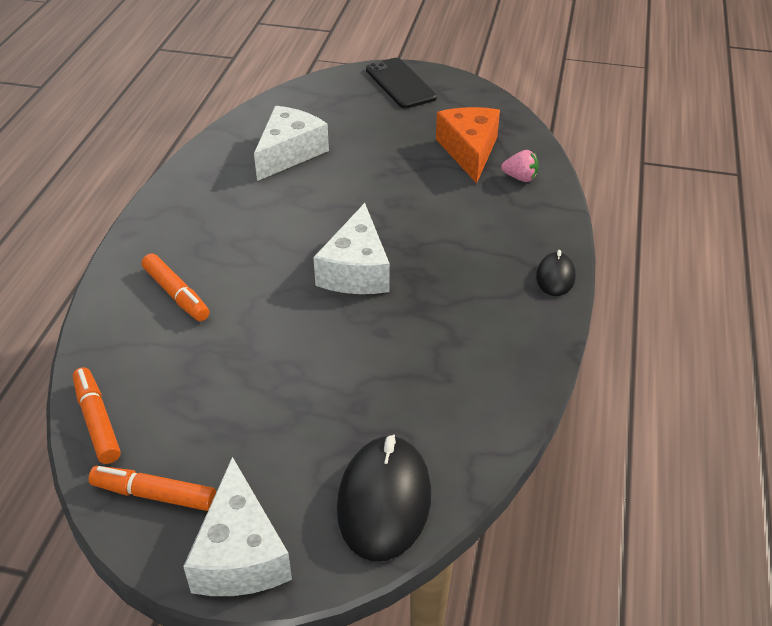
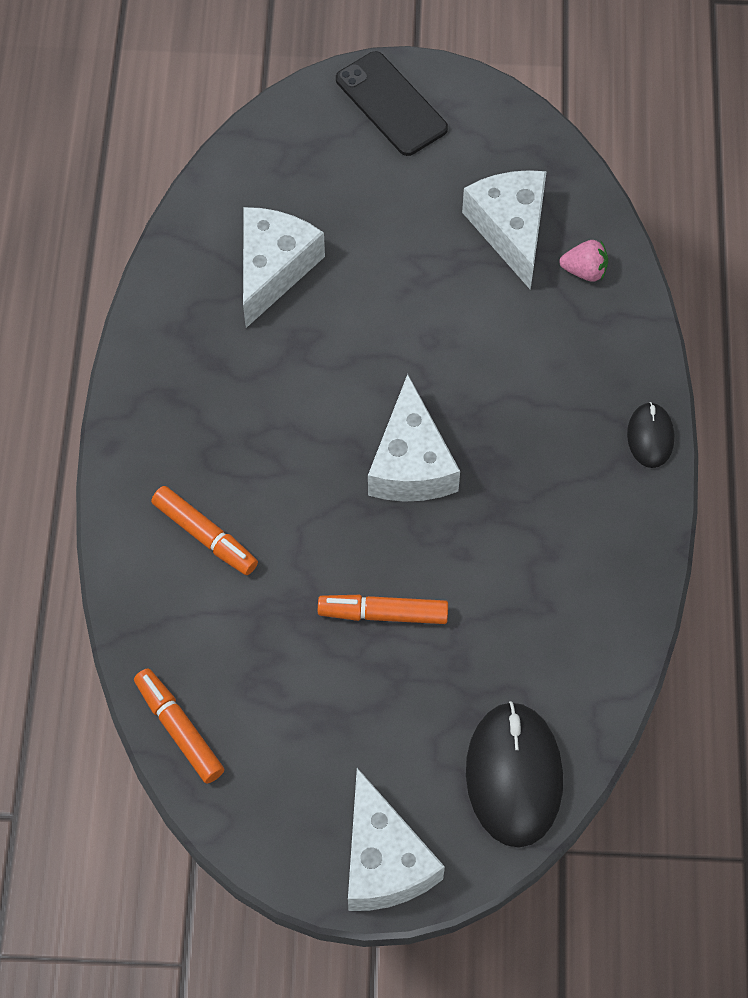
camera: 10 degrees left, 20 degrees up
(154, 494) = (274, 809): orange marker -> orange marker (383, 613)
(469, 151) = (510, 229): orange cheese -> white cheese

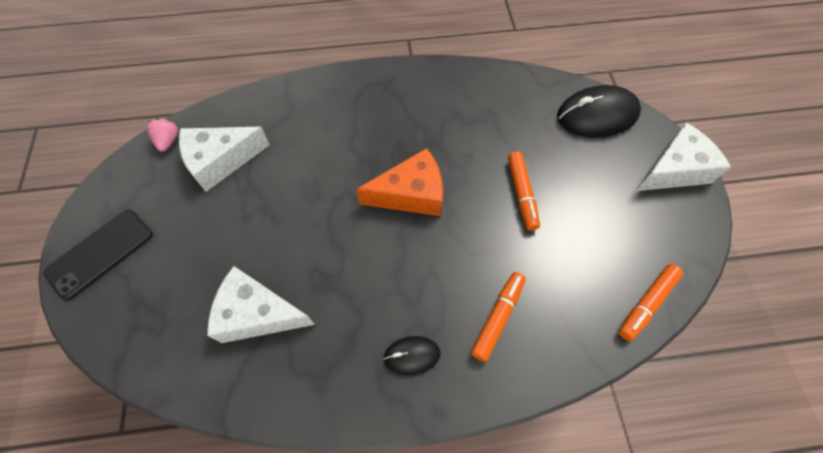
camera: 100 degrees left, 0 degrees up
(411, 463) = (411, 194): white cheese -> orange cheese
(584, 271) = (254, 118): pink strawberry -> pink strawberry (168, 141)
(650, 436) = (369, 76): black mouse -> black mouse (412, 355)

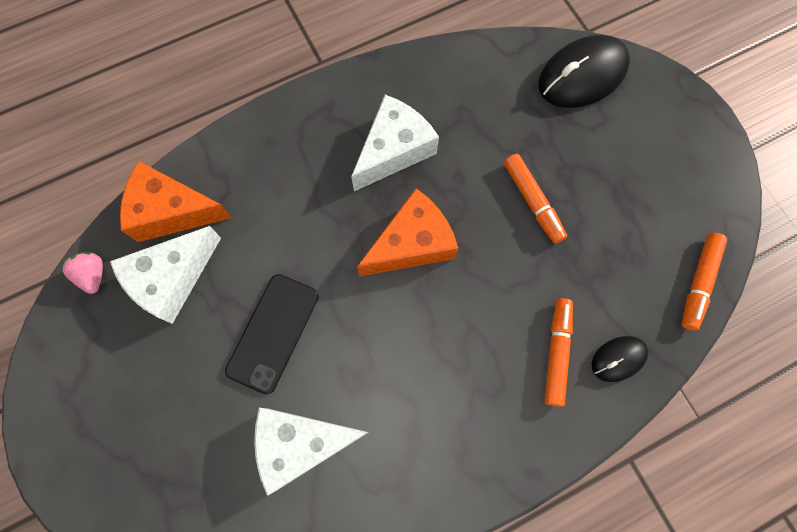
camera: 20 degrees left, 10 degrees up
(100, 253) = (83, 443): black phone -> black phone (273, 333)
(243, 116) = (171, 211): none -> orange cheese
(412, 355) = (484, 426): black mouse -> black mouse (618, 359)
(674, 170) = (683, 117): white cheese -> white cheese (394, 150)

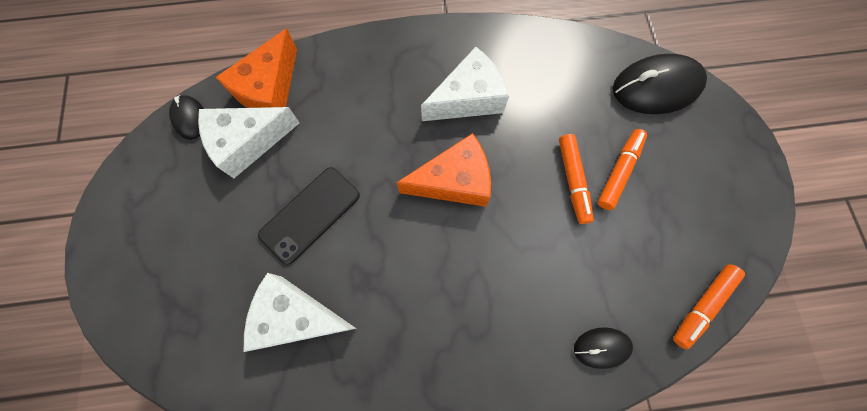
camera: 20 degrees right, 0 degrees up
(93, 275) = (189, 118): pink strawberry -> black mouse
(171, 211) = (269, 89): orange cheese -> orange cheese turned 90 degrees counterclockwise
(556, 353) = (546, 321): orange marker -> orange marker (619, 171)

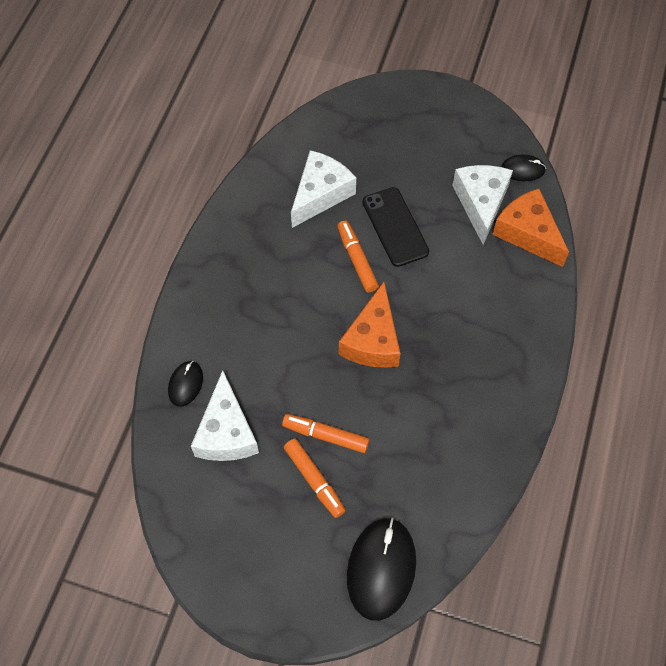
camera: 115 degrees right, 10 degrees down
(468, 98) = (447, 387): white cheese -> white cheese (226, 432)
(702, 306) = (171, 478): orange marker -> orange marker (357, 260)

